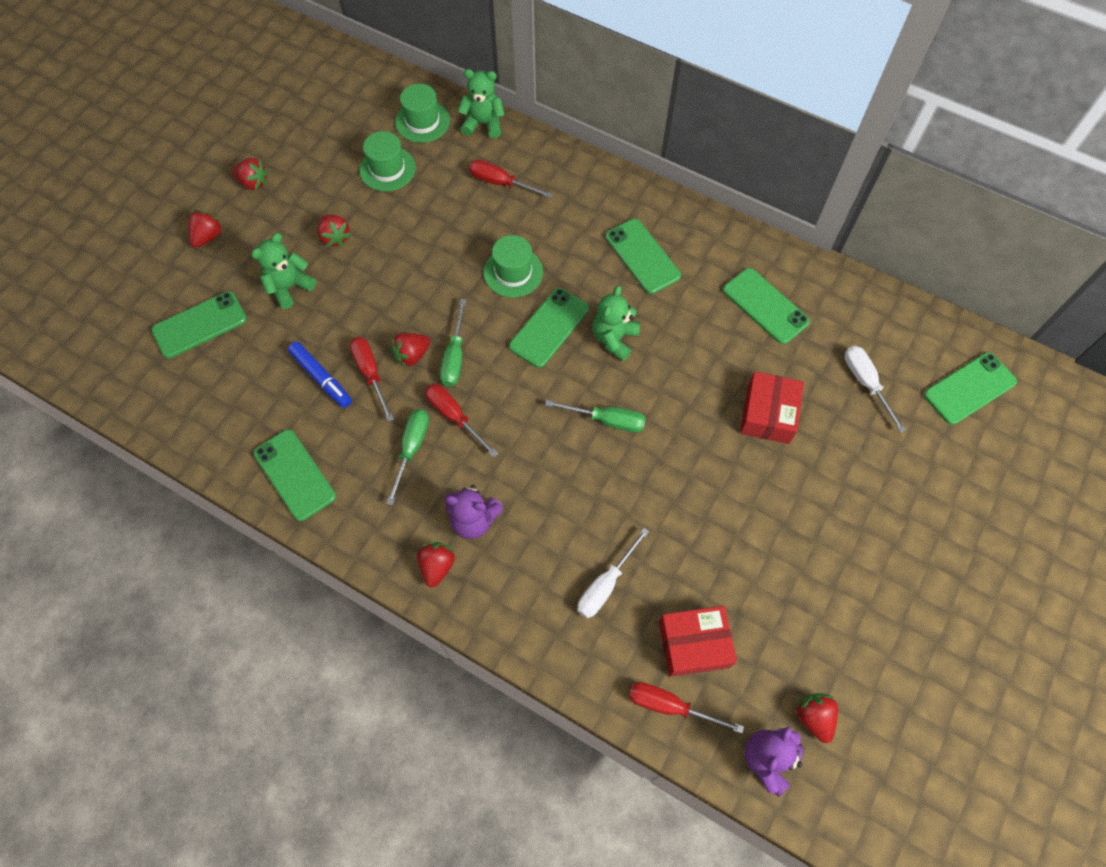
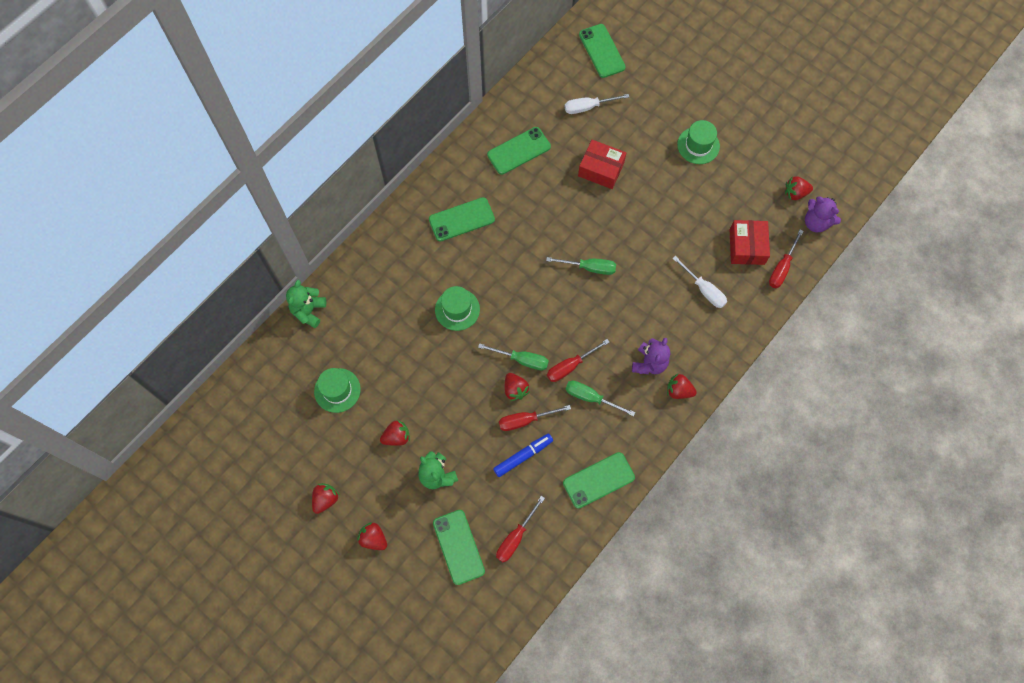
camera: 80 degrees left, 5 degrees up
(422, 121) = (294, 357): green hat -> green hat (698, 145)
(501, 183) = (372, 306): red screwdriver -> red screwdriver (515, 537)
(549, 328) = (510, 292): green phone -> none
(607, 420) = (589, 267): green screwdriver -> green screwdriver turned 75 degrees clockwise
(614, 339) = (527, 251): green teddy bear -> none

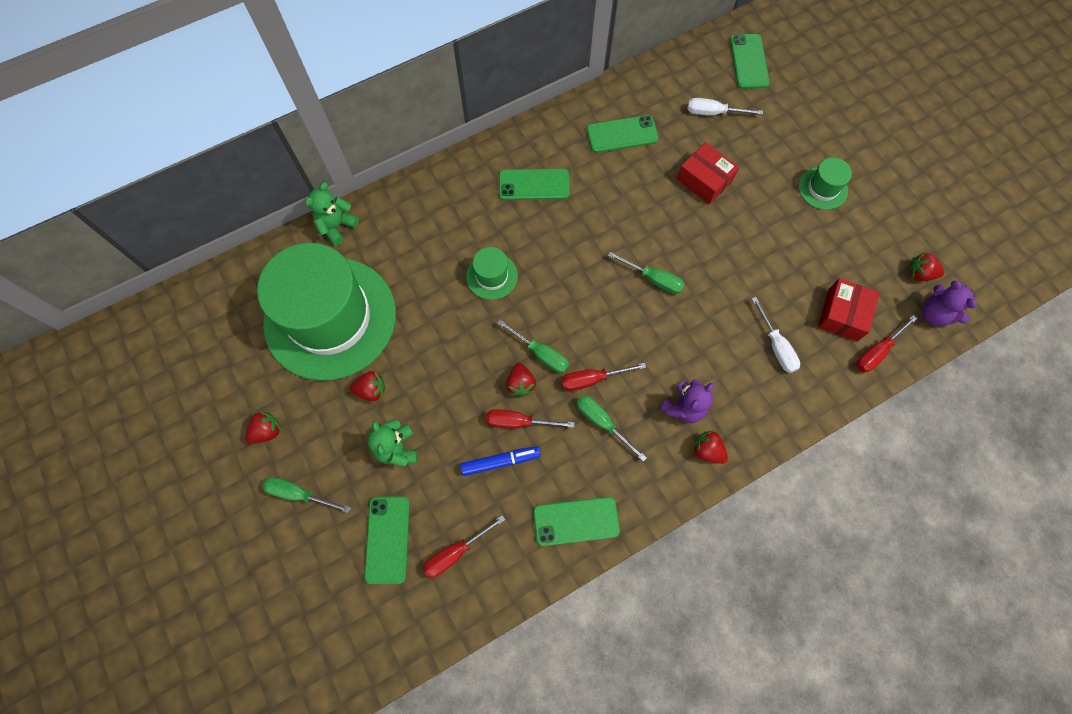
camera: 20 degrees right, 0 degrees up
(337, 390) = (330, 318): green hat -> green hat, size x2.49
(373, 538) = (299, 494): red strawberry -> green screwdriver

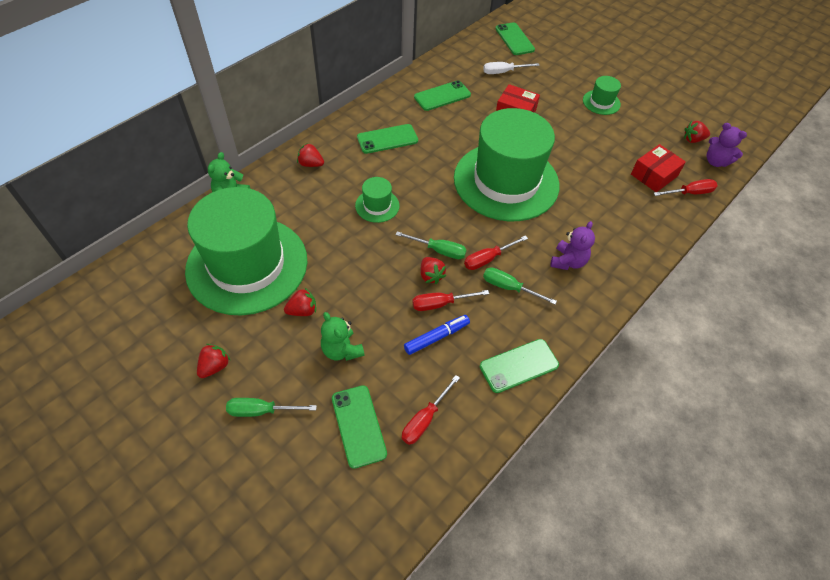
camera: 20 degrees left, 15 degrees down
(653, 279) = (506, 181): green screwdriver -> green hat
(707, 450) = (599, 287): red strawberry -> red strawberry (311, 164)
(776, 346) = (617, 205): white screwdriver -> none
(842, 315) = (654, 175): red box -> red box turned 45 degrees clockwise
(877, 352) = (689, 193): red screwdriver -> red screwdriver turned 135 degrees counterclockwise

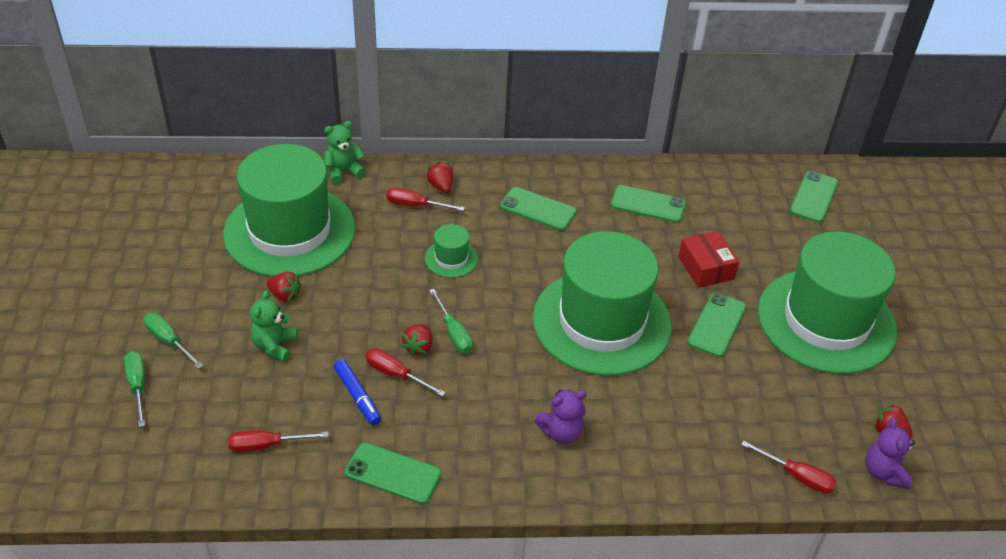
camera: 45 degrees right, 10 degrees down
(215, 366) = (178, 286): red strawberry -> none
(358, 425) = (216, 407): green phone -> green phone (717, 325)
(436, 337) = (357, 396): blue marker -> blue marker turned 45 degrees clockwise
(488, 259) = (488, 372): red screwdriver -> red screwdriver (415, 205)
(503, 72) = (750, 222): white screwdriver -> none
(509, 288) = (473, 409): green screwdriver -> green screwdriver (138, 386)
(601, 102) = (826, 321): green hat -> green hat, size x2.49
(654, 175) = (779, 430): red box -> none

